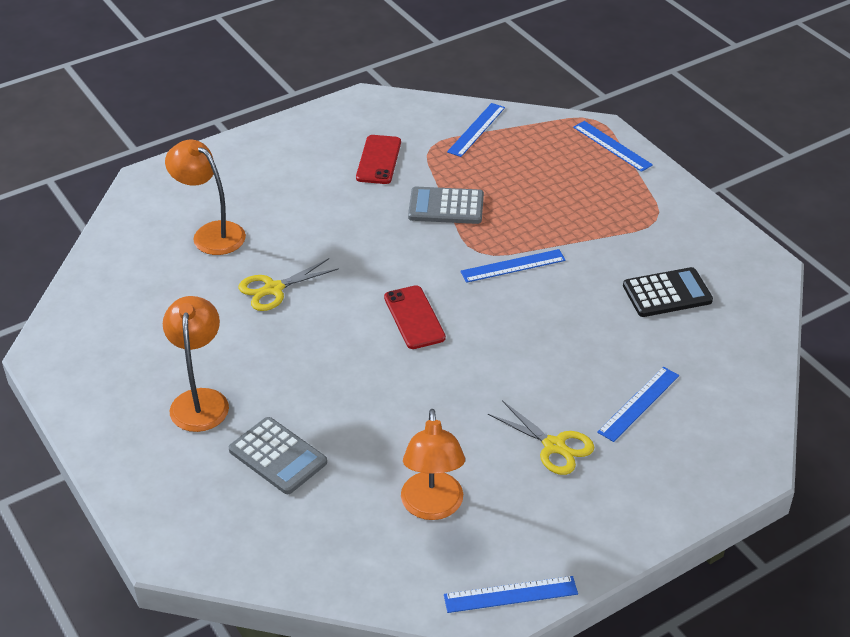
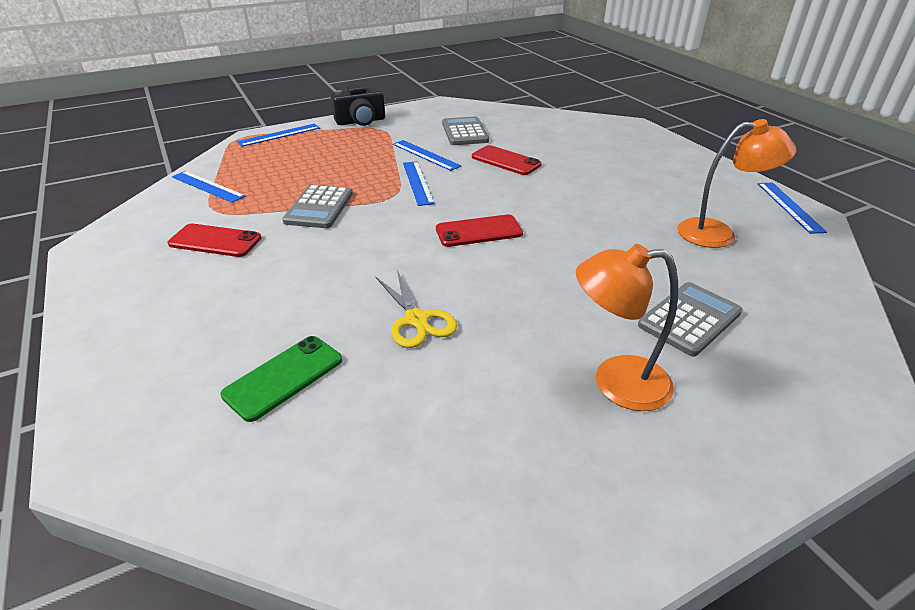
camera: 85 degrees left, 5 degrees down
(211, 233) = (284, 377): orange lamp -> green phone
(554, 446) = (631, 181): yellow scissors -> none
(586, 333) = (506, 161): none -> red phone
(639, 403) = (580, 150): blue ruler -> blue ruler (425, 155)
(667, 293) = (465, 132): black calculator -> grey calculator
(674, 200) = (361, 121): none -> black camera

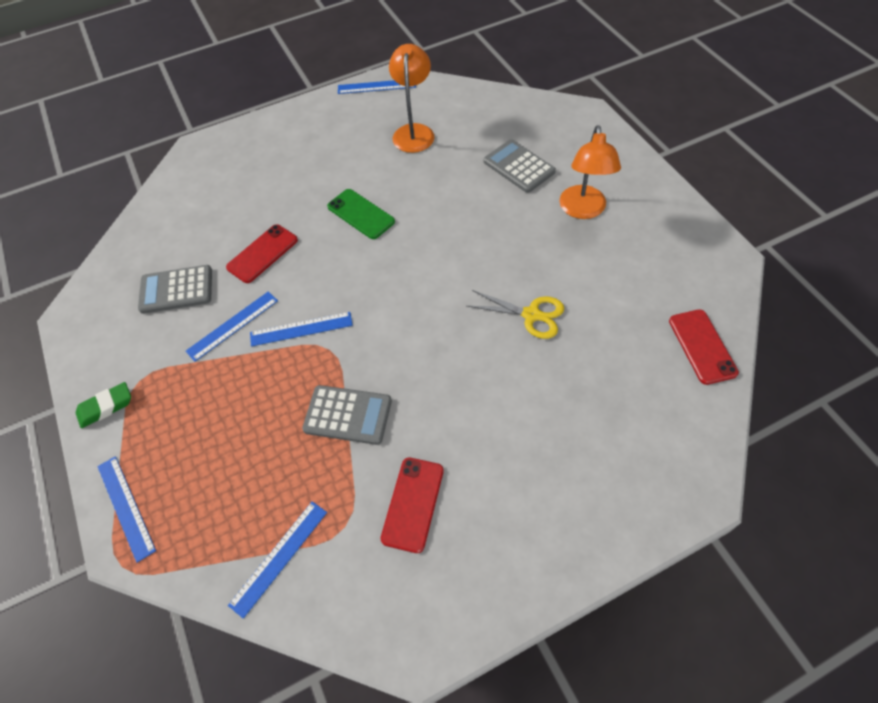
camera: 85 degrees left, 20 degrees up
(284, 377) = (604, 392): green phone -> green phone (361, 214)
(361, 121) = (106, 407): black camera -> green eraser
(417, 320) = (531, 315): yellow scissors -> yellow scissors turned 45 degrees clockwise
(479, 231) = (404, 277): red phone -> red phone (702, 346)

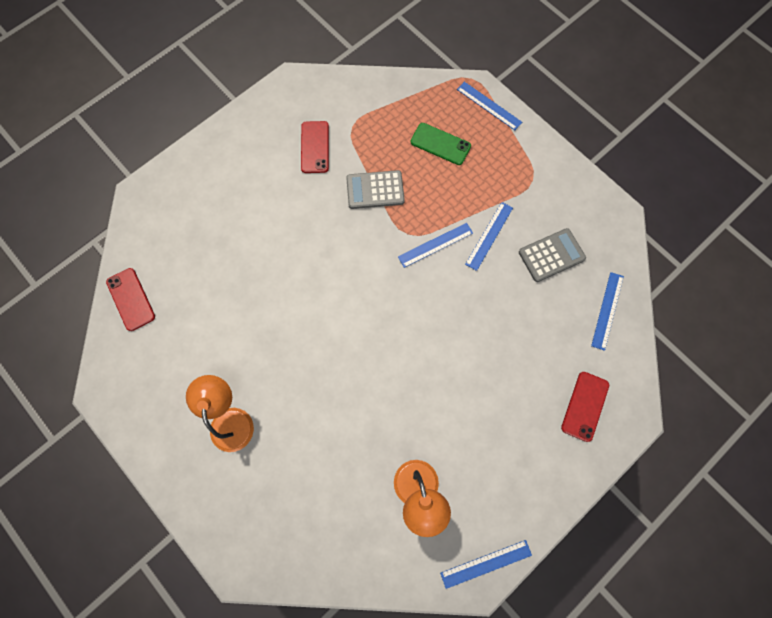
camera: 160 degrees right, 15 degrees up
(106, 407) = (543, 157): green eraser -> none
(262, 254) = (500, 305): red phone -> red phone (585, 406)
(279, 557) = (383, 102): blue ruler -> blue ruler (607, 310)
(361, 214) = (432, 368): green phone -> green phone (440, 144)
(519, 166) = (298, 464): grey calculator -> none
(531, 315) = (262, 297): yellow scissors -> none

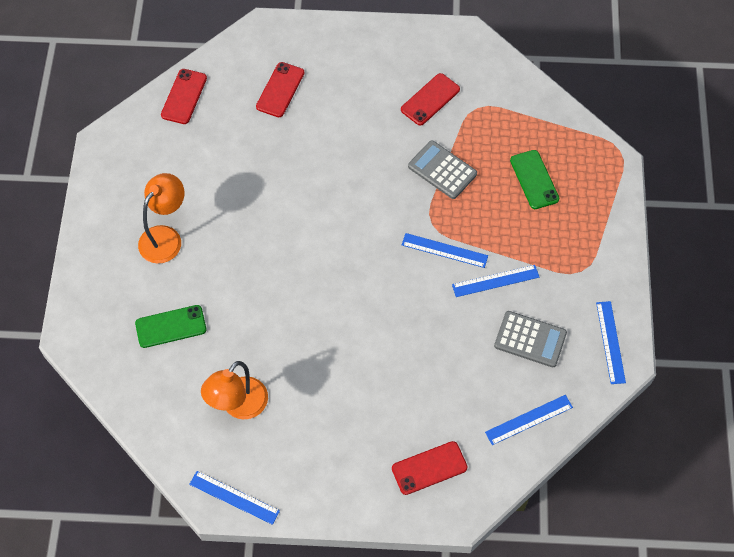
camera: 45 degrees right, 10 degrees down
(200, 231) = (280, 90): none -> red phone
(306, 483) = (171, 326): none -> green phone
(489, 106) = (610, 184): blue ruler -> blue ruler (610, 342)

